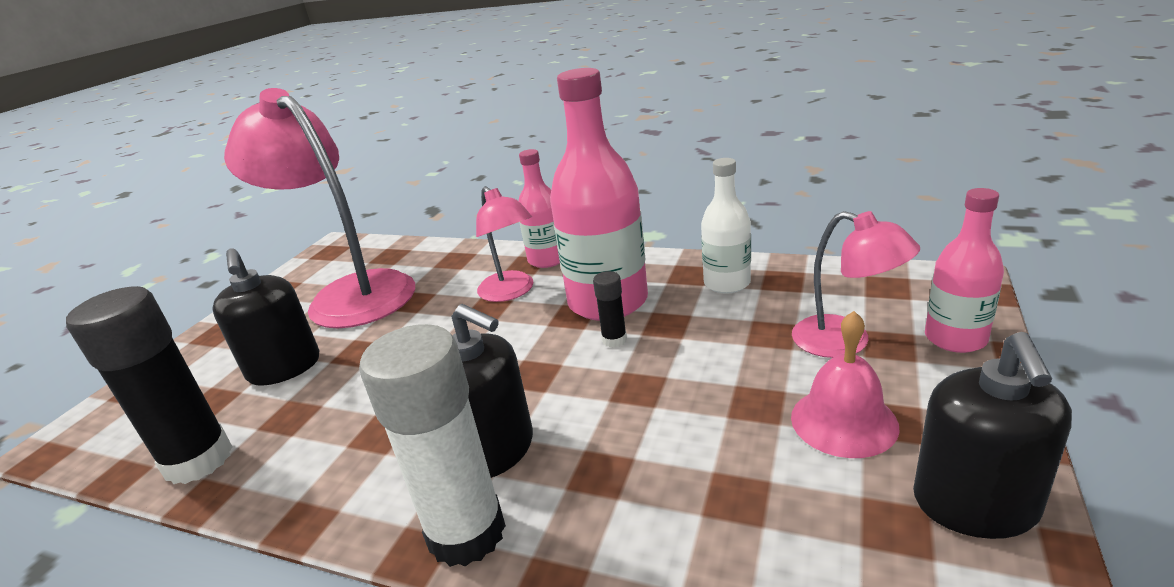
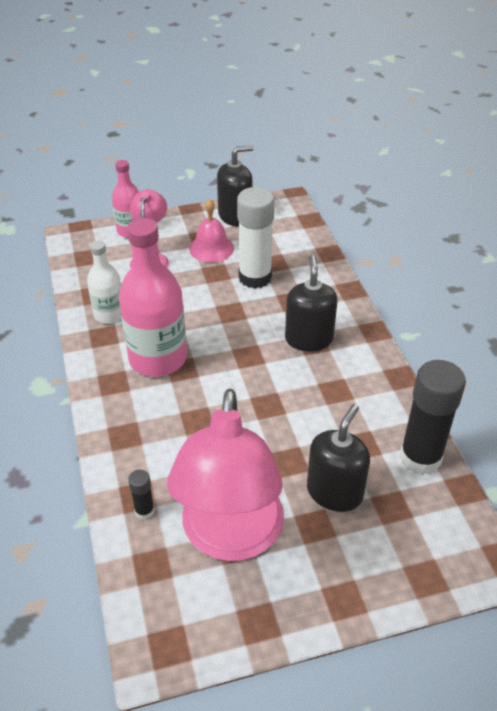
camera: 130 degrees left, 15 degrees up
(466, 533) = (353, 322): white glue stick -> white glue stick (255, 277)
(511, 292) = (171, 418): pink lamp -> none
(547, 259) = (112, 424): pink bottle -> none
(614, 340) = (197, 337): black glue stick -> black glue stick (144, 511)

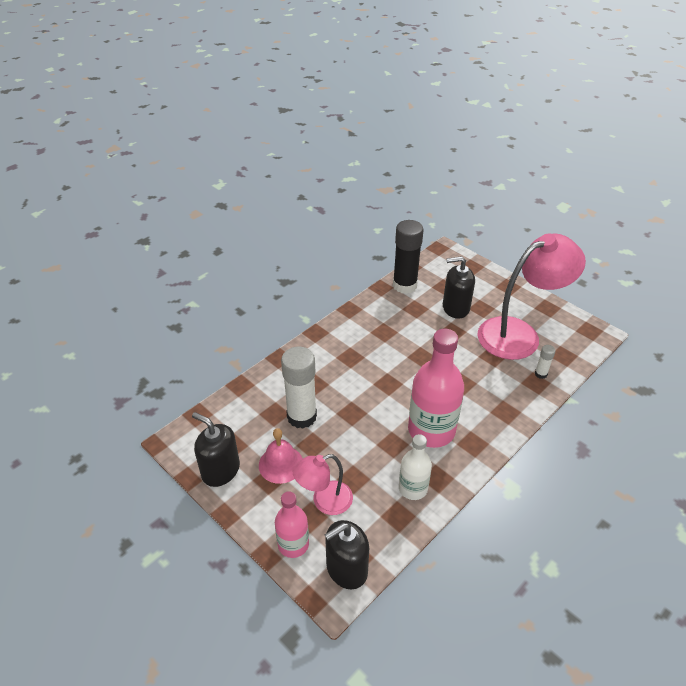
camera: 120 degrees left, 0 degrees up
(144, 511) = (540, 374): black glue stick -> white glue stick
(308, 339) = (348, 360): black soap dispenser -> black soap dispenser (346, 569)

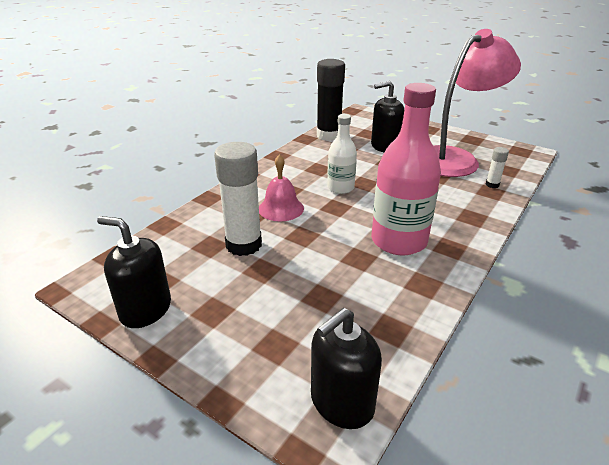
camera: 10 degrees left, 10 degrees down
(281, 464) = (225, 293): pink bell -> pink bell (281, 208)
(293, 544) = (258, 382): pink bottle -> none
(324, 501) = (291, 325): pink lamp -> none
(413, 488) = (398, 298): white bottle -> white bottle (340, 188)

